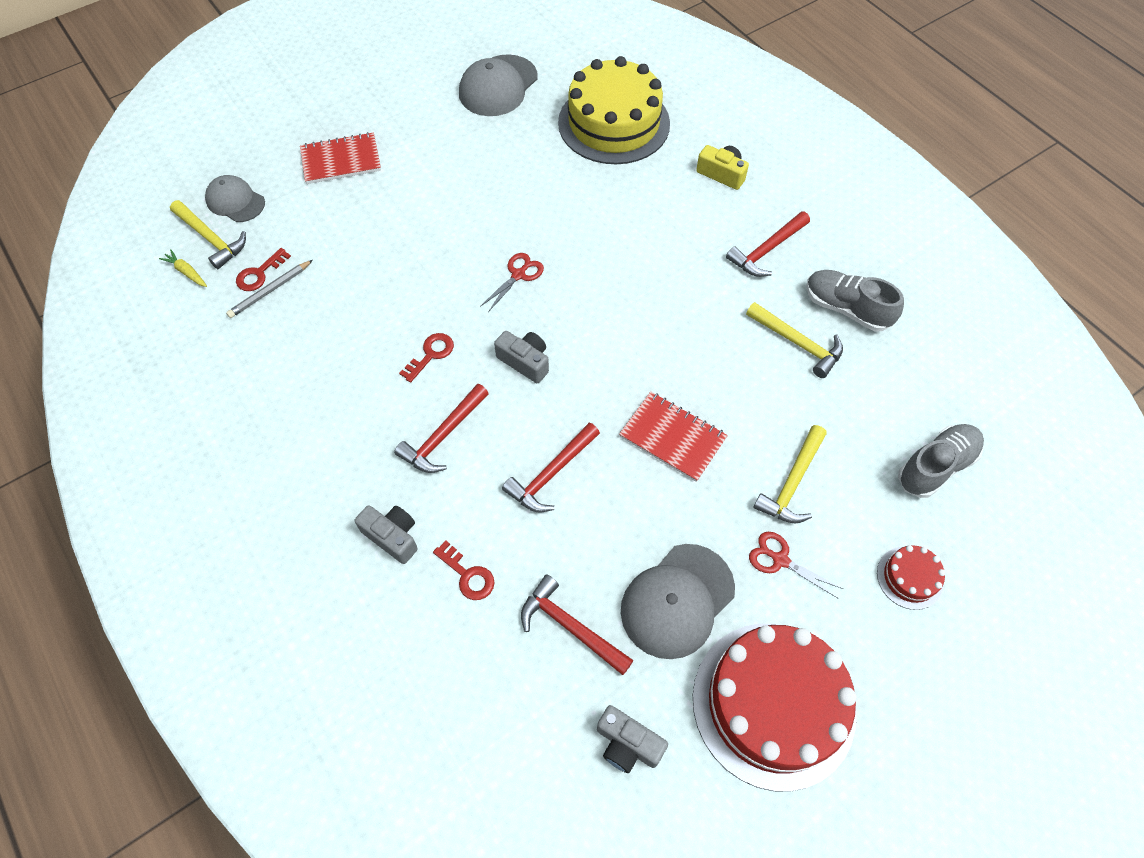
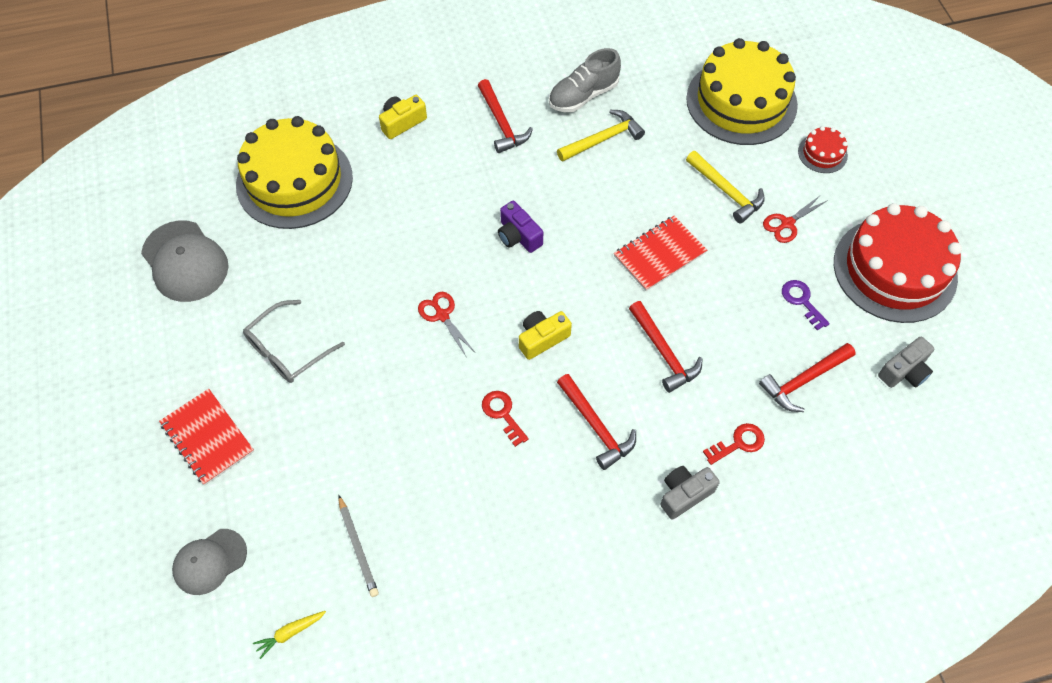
camera: 70 degrees left, 0 degrees up
(211, 239) = (253, 597): yellow hammer -> none
(259, 274) = (329, 554): red key -> none
(341, 160) = (208, 437): red notebook -> red notebook turned 45 degrees counterclockwise
(439, 180) = (287, 350): none -> grey glasses
(525, 362) = (542, 339): grey camera -> yellow camera
(635, 306) = (518, 236): none -> purple camera
(677, 601) = (801, 301): grey cap -> purple key
(935, 466) = (741, 101): grey shoe -> yellow cake

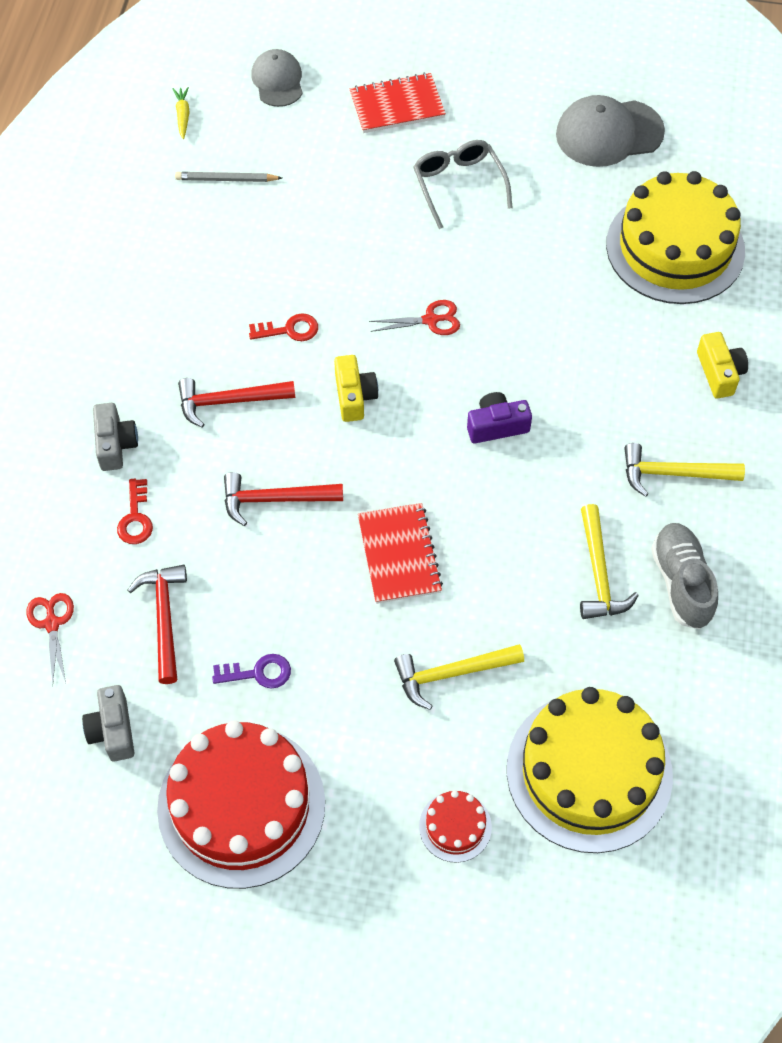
camera: 115 degrees right, 0 degrees up
(502, 123) = (673, 474): red hammer -> yellow hammer
(787, 223) = (370, 718): red scissors -> red scissors (52, 623)

